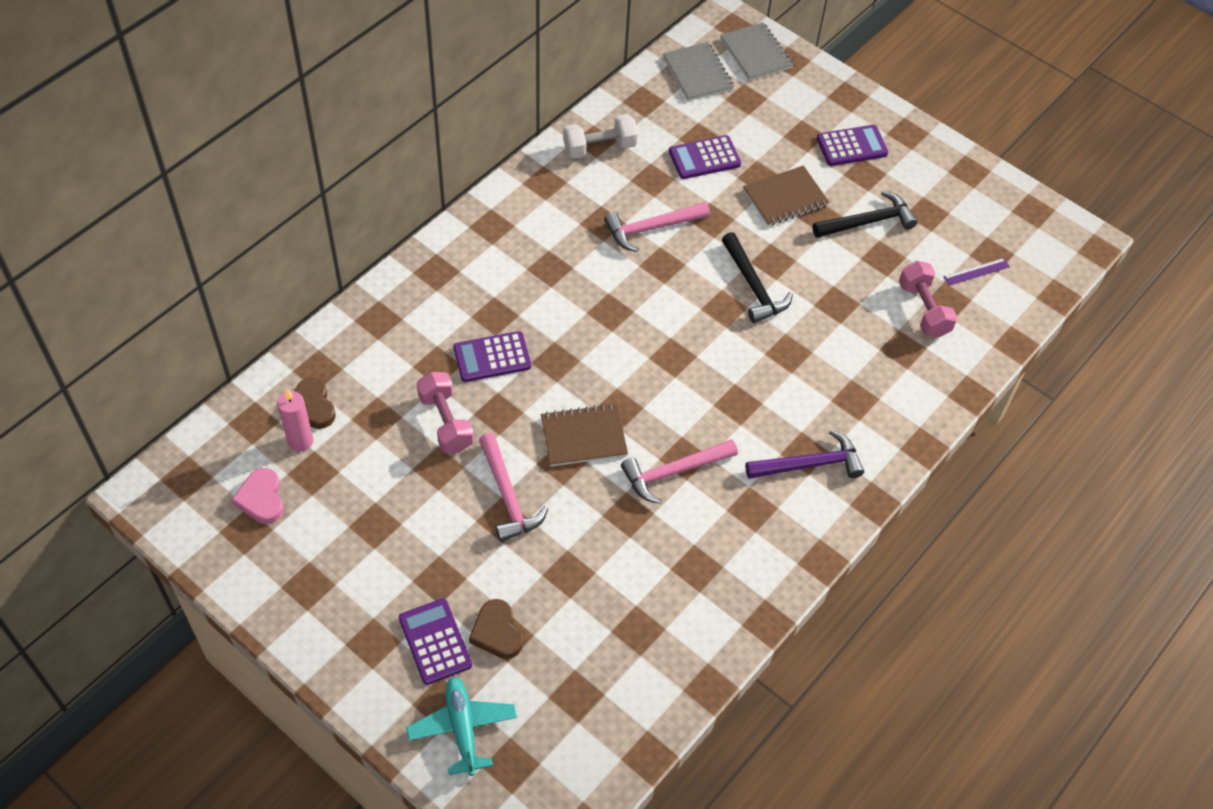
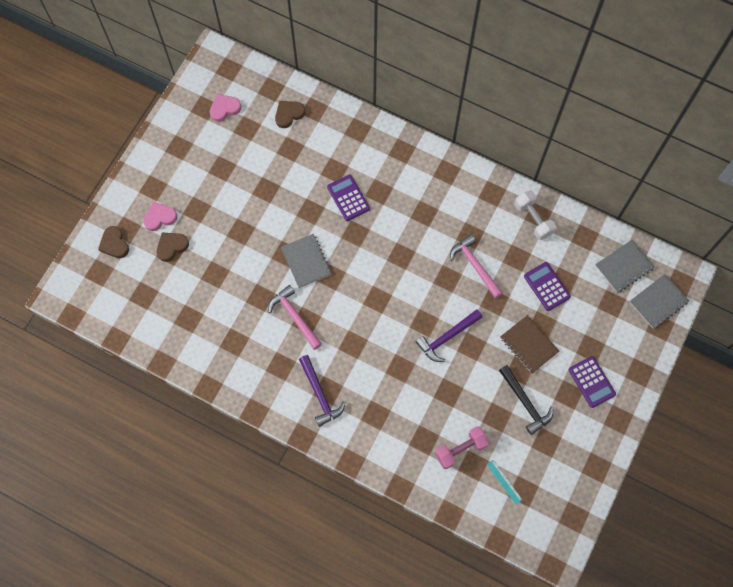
camera: 80 degrees right, 15 degrees up
(300, 441) = (265, 116): pink candle -> none
(435, 642) = (160, 217): purple calculator -> pink heart
(446, 422) = (297, 185): pink dumbbell -> none
(462, 728) = (114, 244): turquoise plane -> brown heart
(508, 496) = (256, 230): pink hammer -> none
(583, 437) = (306, 261): brown notebook -> grey notebook
(753, 286) = (447, 337): black hammer -> purple hammer
(976, 272) = (504, 482): purple ruler -> turquoise ruler

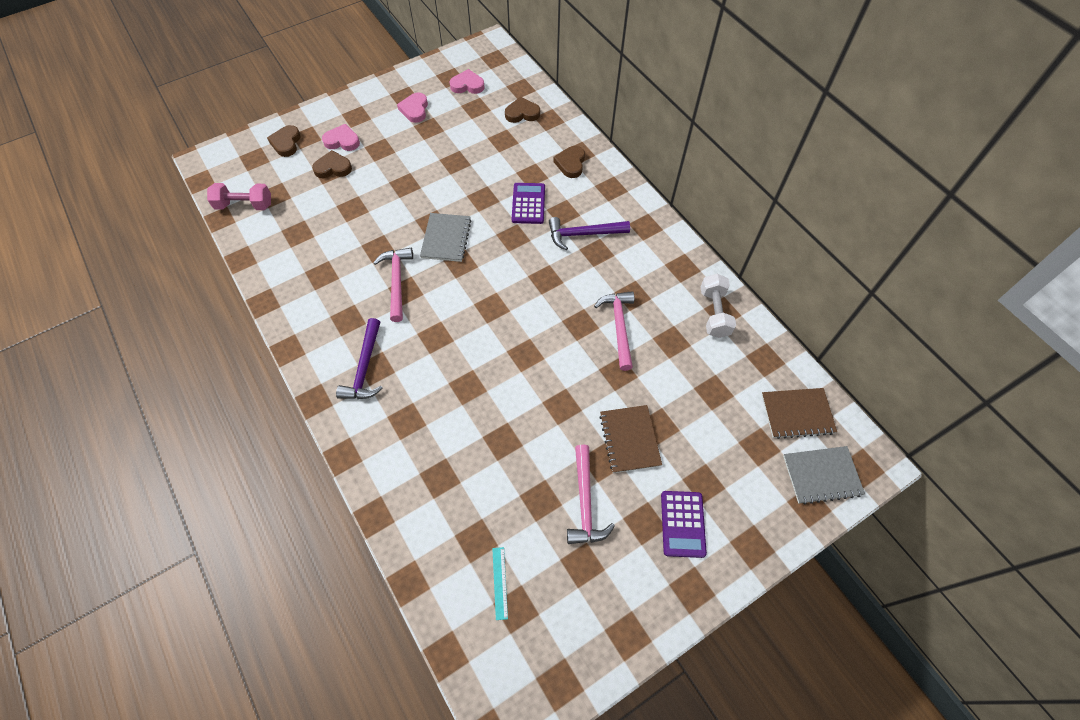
camera: 30 degrees right, 10 degrees down
(198, 156) = (414, 110): none -> pink heart
(357, 144) = (570, 163): none -> brown heart
(447, 337) = (540, 382): purple hammer -> purple hammer (583, 234)
(460, 449) = (473, 513): pink dumbbell -> pink dumbbell (244, 205)
(525, 402) = (585, 502): black hammer -> pink hammer
(547, 286) = (689, 388): purple calculator -> none
(624, 267) = (797, 414): grey notebook -> brown notebook

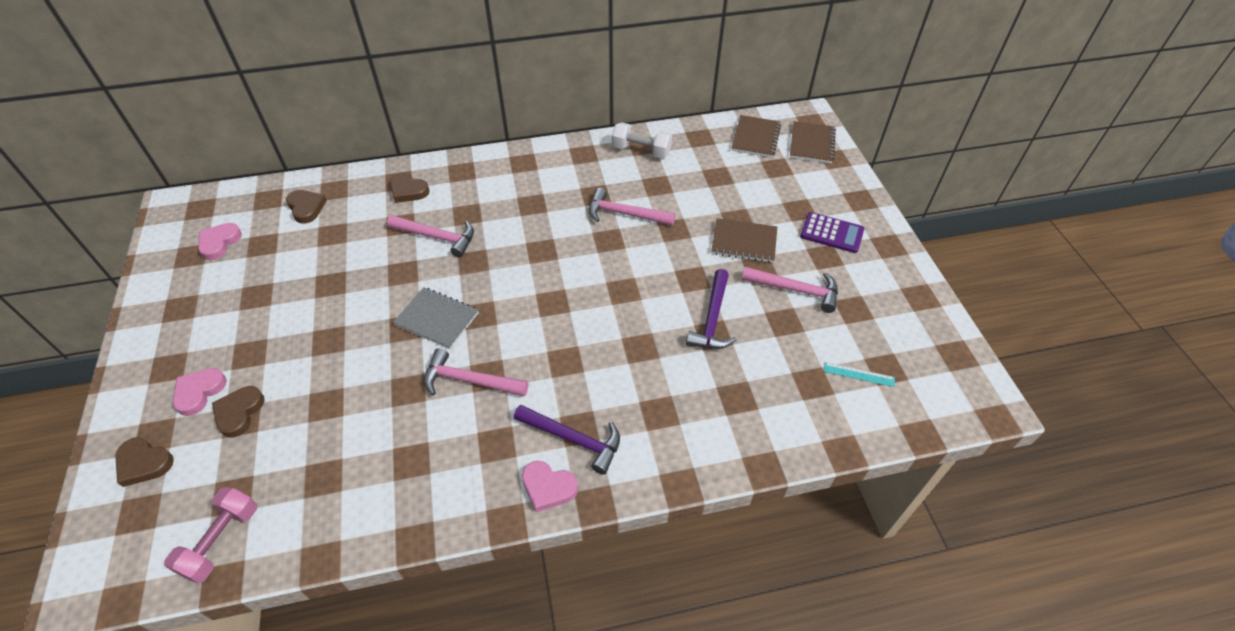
camera: 70 degrees left, 10 degrees down
(414, 110) = (213, 302): pink heart -> pink heart (548, 487)
(522, 113) = (306, 208): brown heart -> brown heart turned 135 degrees clockwise
(528, 204) = (437, 237): purple calculator -> pink hammer
(583, 234) = (504, 207): purple hammer -> purple hammer (712, 319)
(821, 475) = (811, 144): grey notebook -> brown notebook

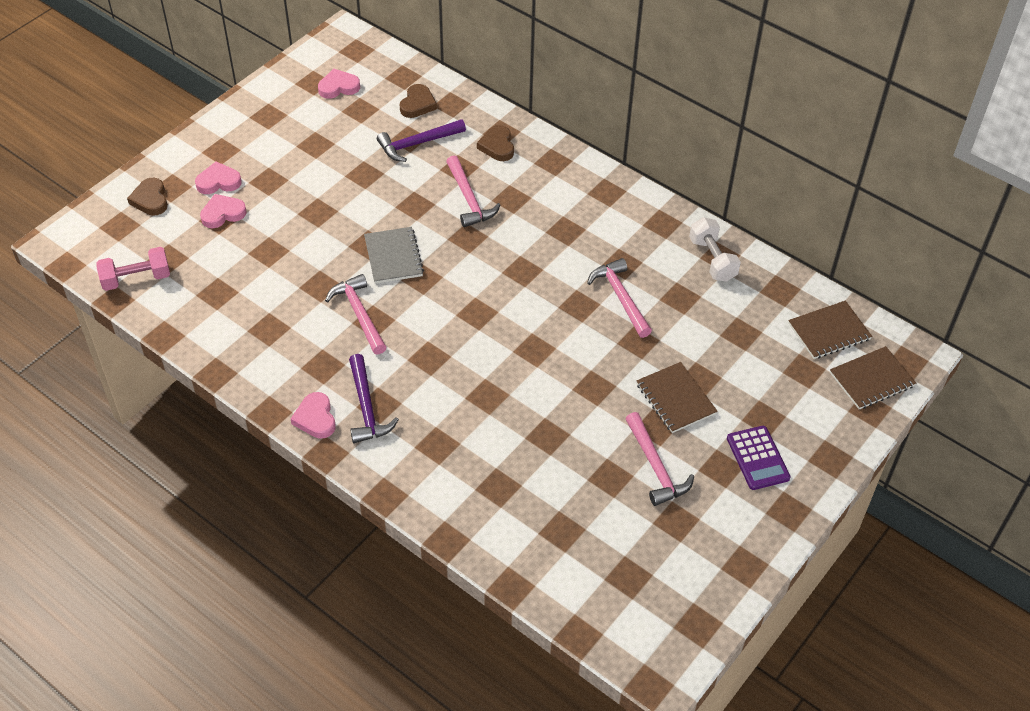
camera: 50 degrees right, 0 degrees up
(239, 412) = (223, 214): brown heart -> pink heart
(712, 319) = (563, 426): purple hammer -> purple hammer (417, 144)
(859, 374) = (602, 560): turquoise ruler -> none

